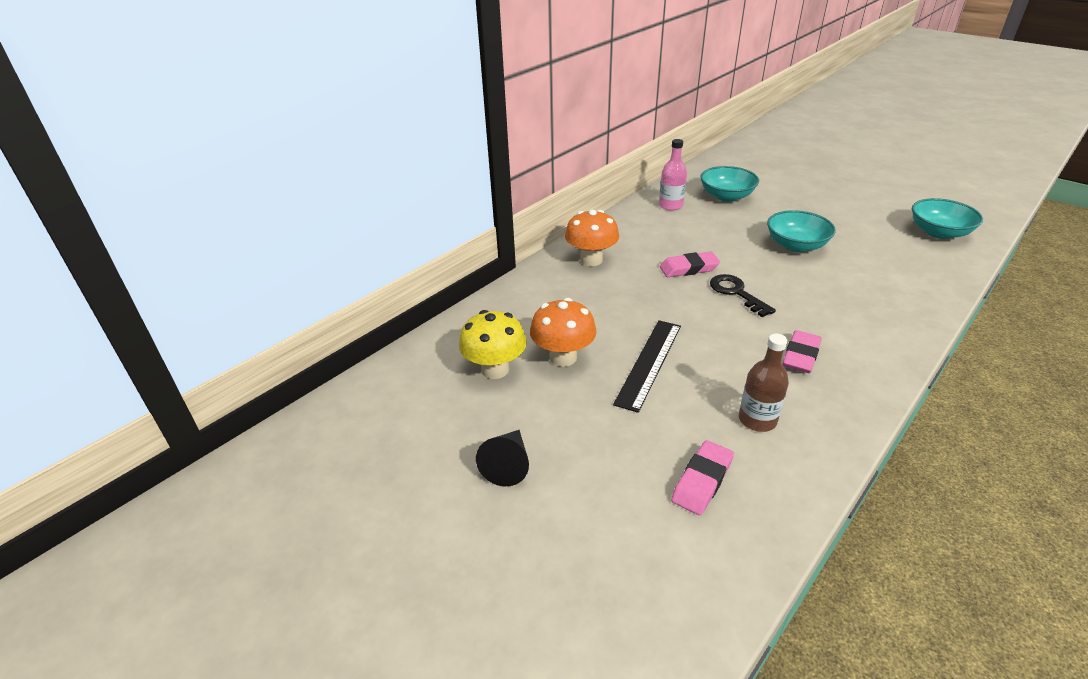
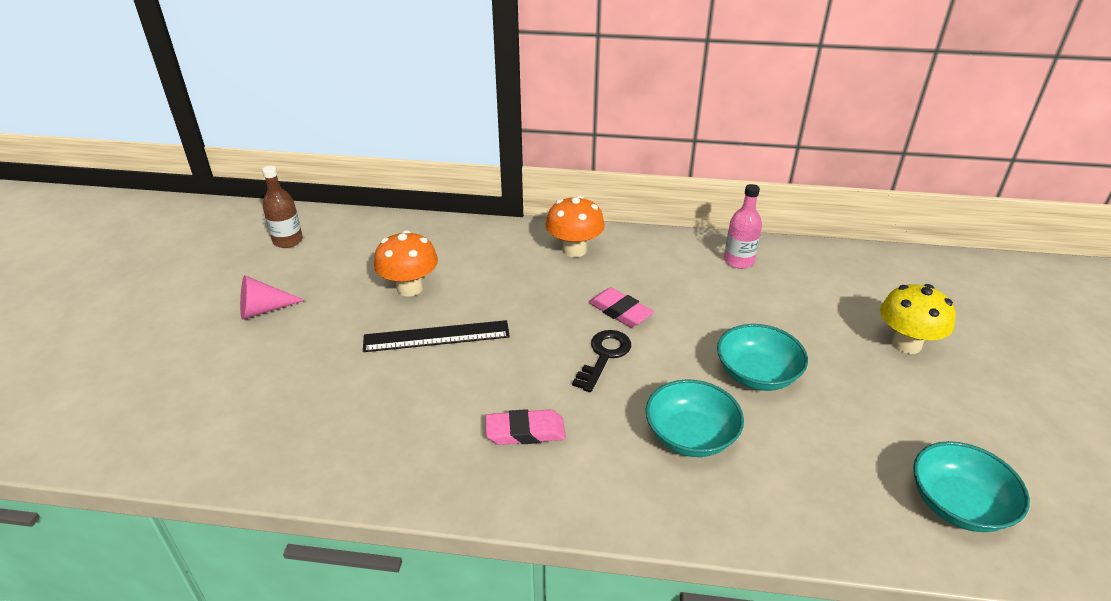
camera: 55 degrees right, 0 degrees up
(495, 369) = (369, 262): yellow mushroom -> yellow mushroom (906, 344)
(508, 464) = (264, 309): black cone -> pink cone
(702, 481) = (296, 414): pink eraser -> none
(726, 196) = (812, 291): turquoise bowl -> turquoise bowl (690, 436)
(757, 420) = (398, 426): brown bottle -> brown bottle (288, 241)

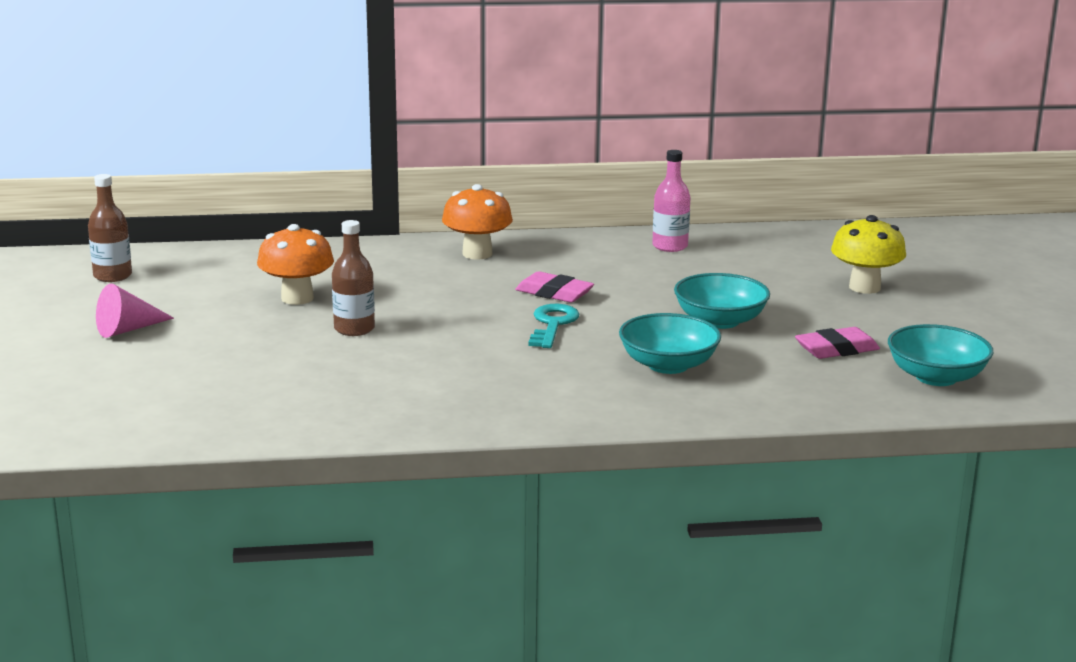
camera: 15 degrees left, 15 degrees down
(436, 336) = (354, 329): black ruler -> brown bottle
(525, 432) = (495, 380): pink eraser -> pink eraser (836, 349)
(604, 356) = (552, 324): black key -> turquoise key

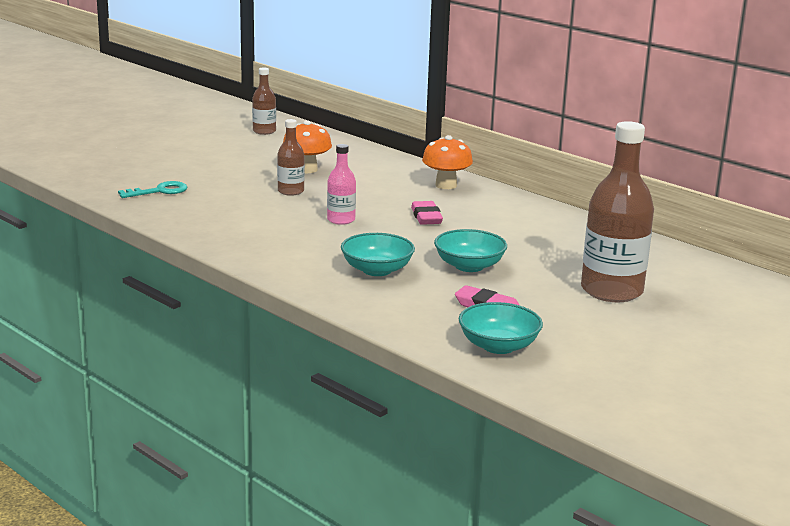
camera: 50 degrees right, 0 degrees up
(128, 329) = (209, 153): pink cone -> none
(552, 324) = (380, 229): turquoise key -> turquoise key (159, 191)
(670, 246) = (561, 224): pink bottle -> pink bottle (341, 220)
(864, 287) = (611, 291): yellow mushroom -> brown bottle

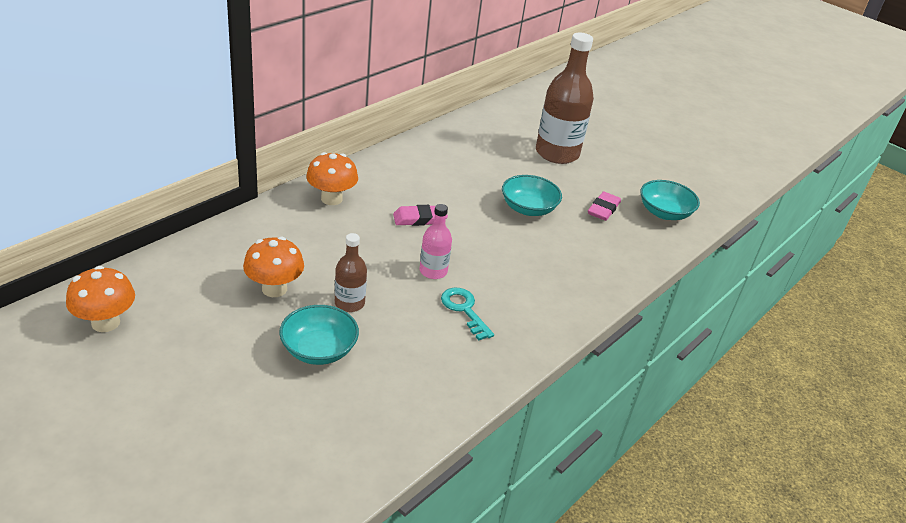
camera: 95 degrees left, 15 degrees up
(159, 191) = (349, 418): turquoise key -> turquoise key (464, 310)
(264, 131) = (105, 323): brown bottle -> orange mushroom
(377, 270) = (549, 257): turquoise bowl -> turquoise bowl (319, 350)

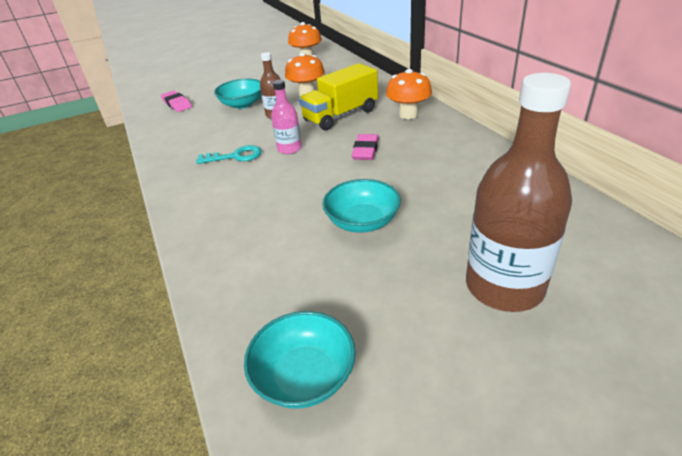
camera: 120 degrees right, 0 degrees up
(342, 247) = (341, 115): none -> yellow truck
(603, 209) = (339, 294): pink eraser -> pink eraser (177, 104)

